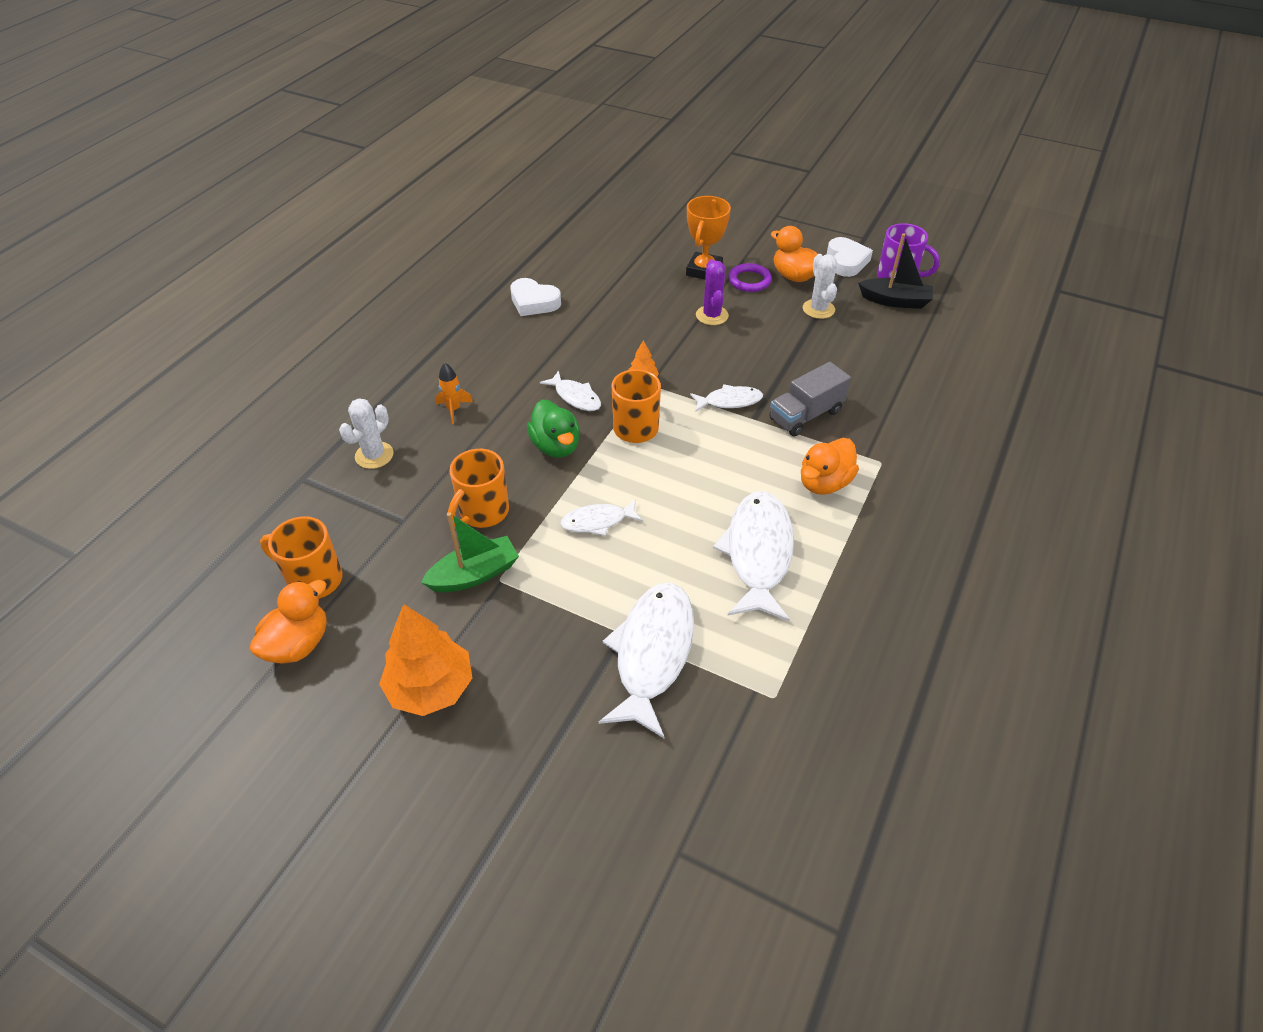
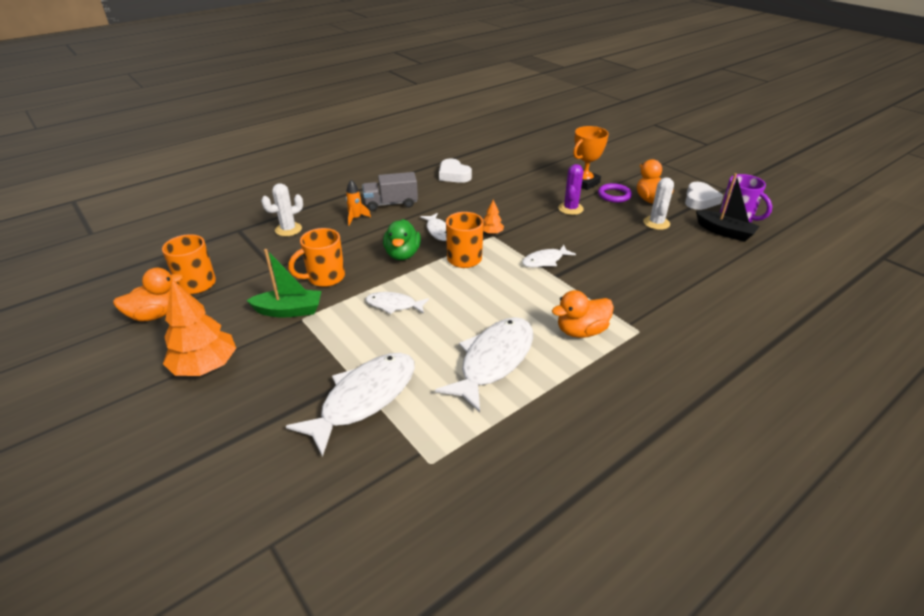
camera: 25 degrees right, 10 degrees down
(729, 401) = (545, 260): white fish -> white fish turned 135 degrees clockwise
(805, 415) = (598, 284): grey truck -> grey truck (391, 204)

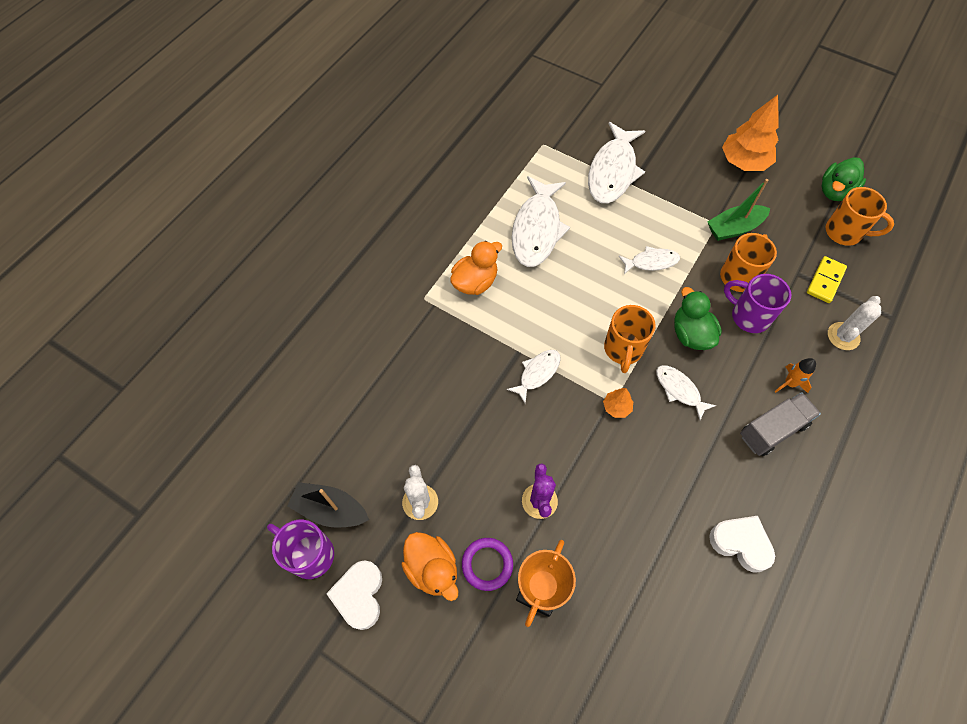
camera: 160 degrees right, 25 degrees up
(155, 314) = (835, 191): orange duck -> green duck
(258, 259) = (825, 281): none -> yellow domino
(345, 254) = (748, 316): none -> purple mug

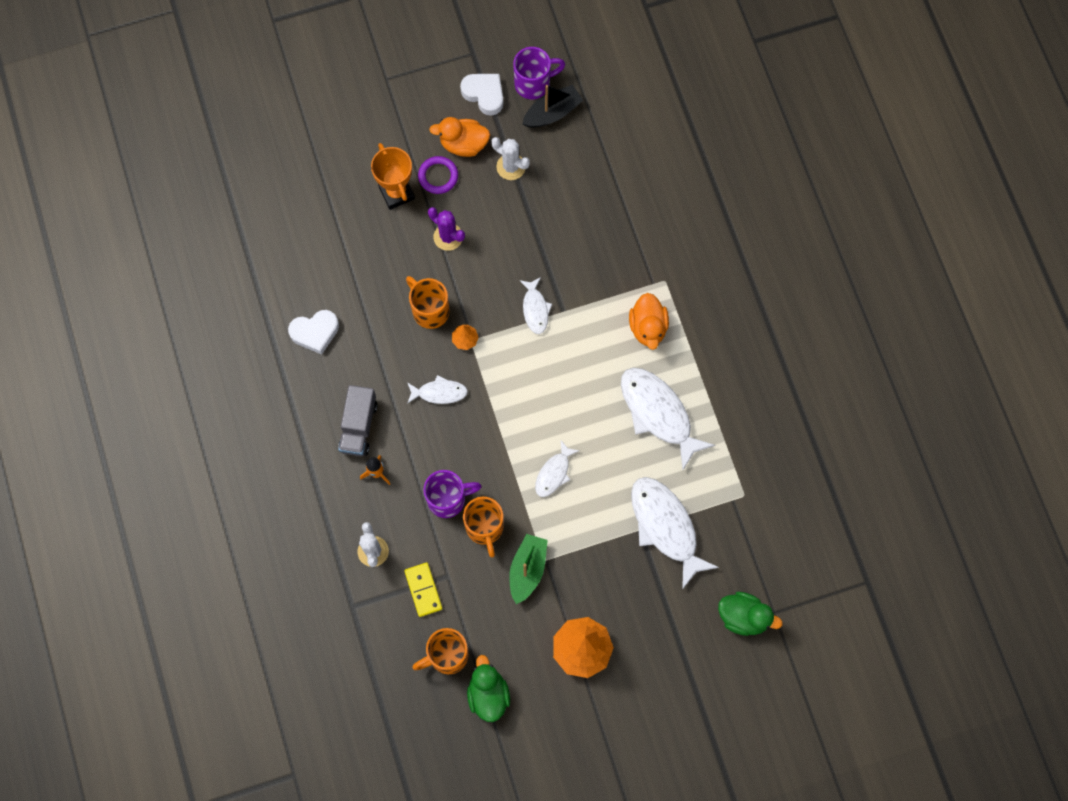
camera: 130 degrees right, 10 degrees up
(623, 350) = (502, 383): orange mug -> orange mug (429, 310)
(691, 334) = (471, 442): green duck -> green duck (743, 617)

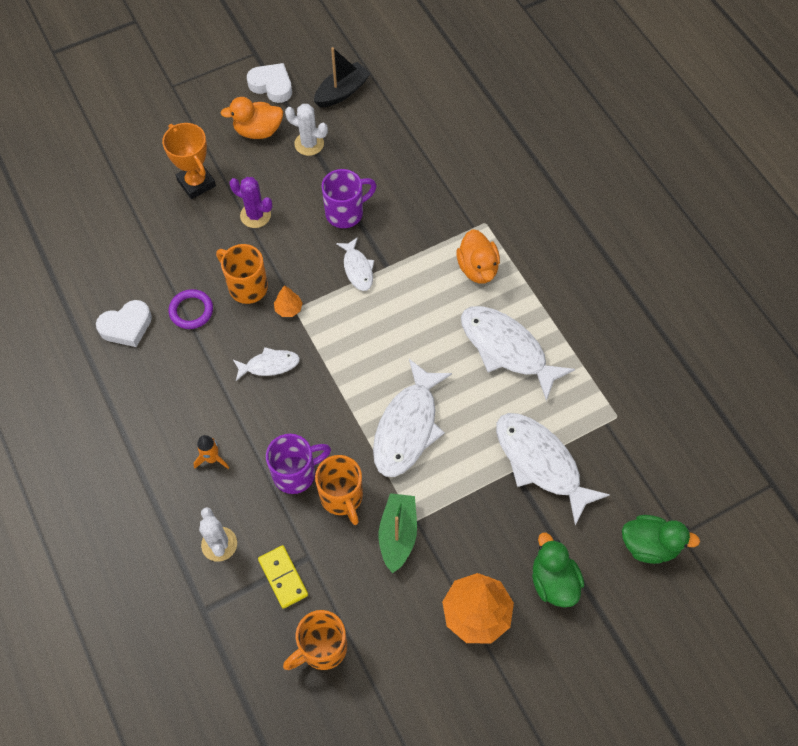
camera: 10 degrees left, 10 degrees down
(358, 426) = (186, 413): grey truck -> none
(438, 176) = (237, 162): purple ring -> purple ring (191, 311)
(488, 694) = (378, 685): green duck -> green duck (553, 581)
(534, 83) = (319, 70): purple mug -> purple mug (346, 213)
(554, 473) = (408, 427): white fish -> white fish, size x1.89

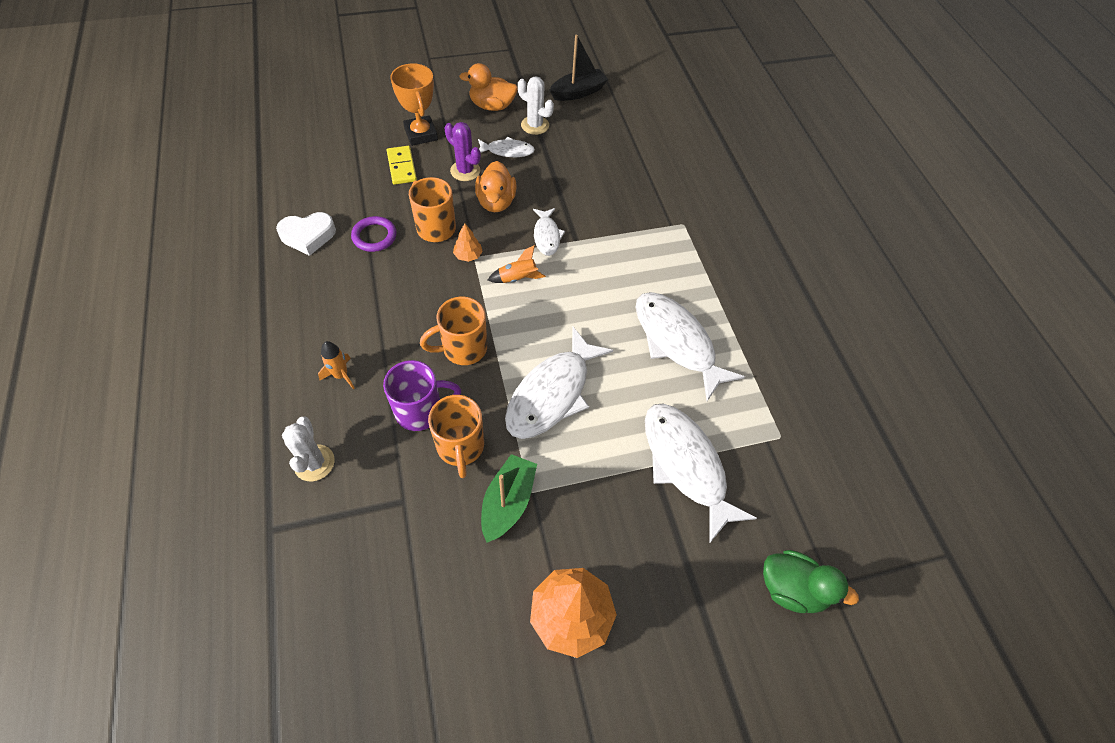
camera: 10 degrees right, 5 degrees down
(269, 365) = (431, 301): white fish -> white fish (507, 151)
(272, 86) = (516, 75): white heart -> none
(283, 577) = (368, 516): yellow domino -> yellow domino (402, 167)
(322, 648) = (382, 609): orange mug -> orange mug (462, 349)
(343, 321) = (517, 278): none -> orange rocket
(346, 213) = (551, 187): purple mug -> none
(477, 268) = (665, 262): orange duck -> orange duck (496, 202)
(553, 581) = (670, 601): green duck -> none

